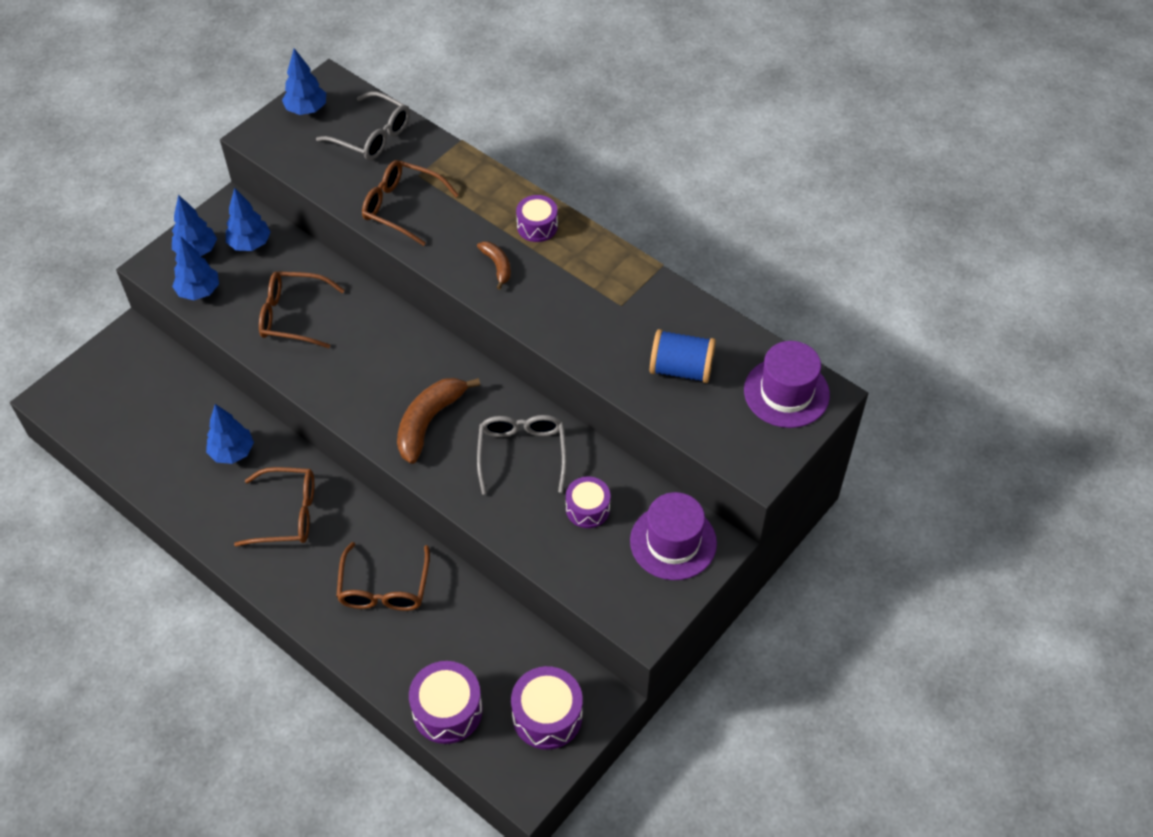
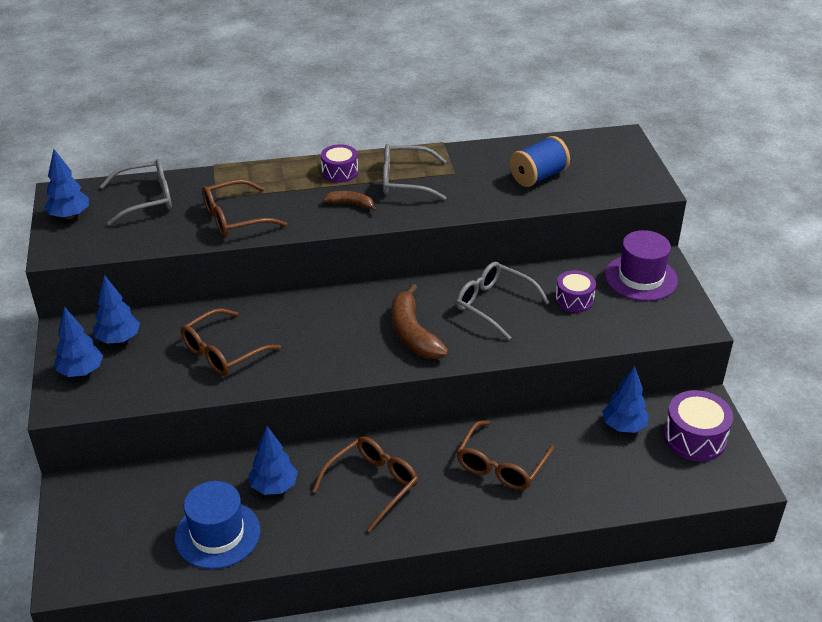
camera: 50 degrees left, 15 degrees down
(158, 453) = (217, 534): none -> blue hat
(199, 291) = (125, 391): blue tree -> blue tree (623, 426)
(384, 588) = (501, 465): brown glasses -> brown glasses turned 75 degrees clockwise
(447, 710) = (644, 487): purple drum -> none
(571, 278) = (405, 181): none -> grey glasses
(786, 392) = (605, 149): purple hat -> none

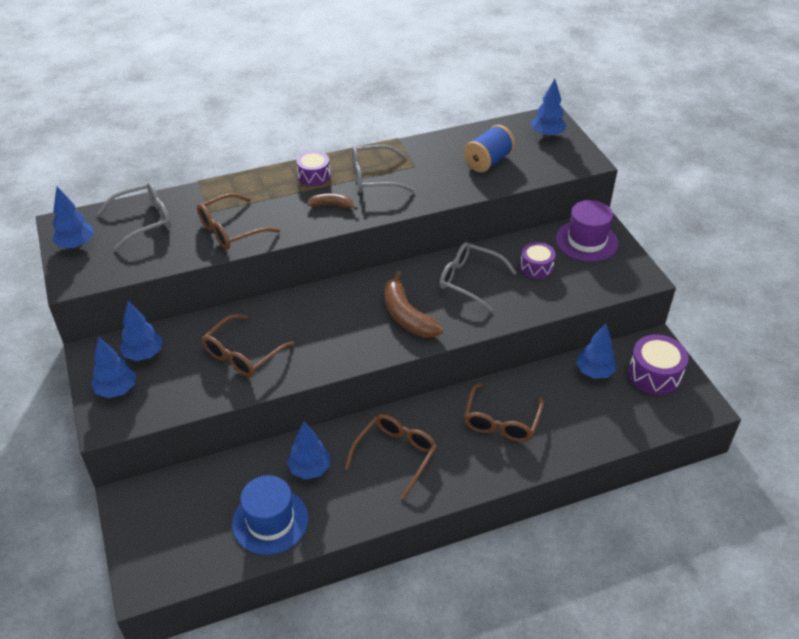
camera: 10 degrees left, 5 degrees up
(614, 155) = (547, 135): none -> blue tree

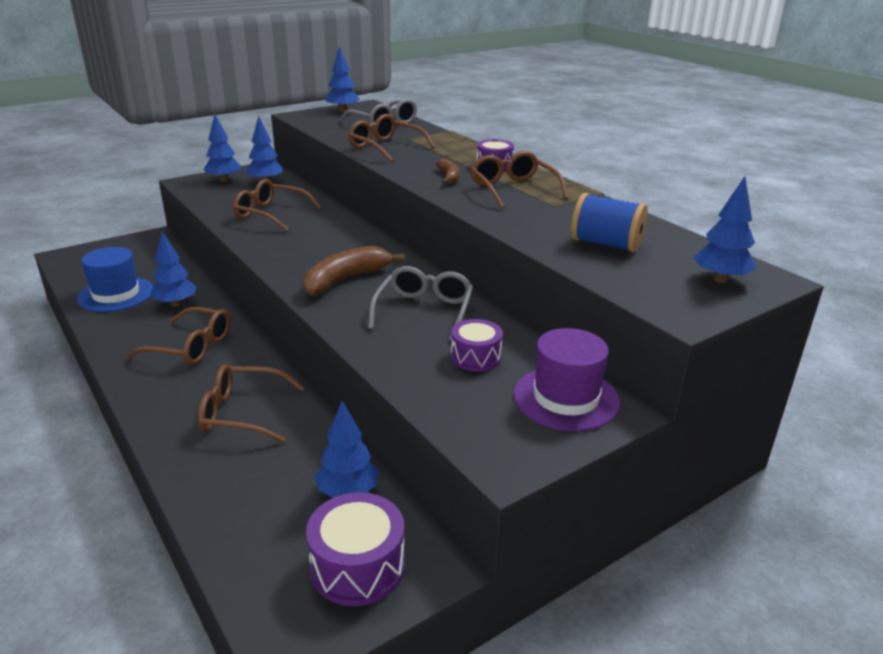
camera: 75 degrees right, 15 degrees down
(374, 178) = (513, 189): grey glasses -> brown glasses

